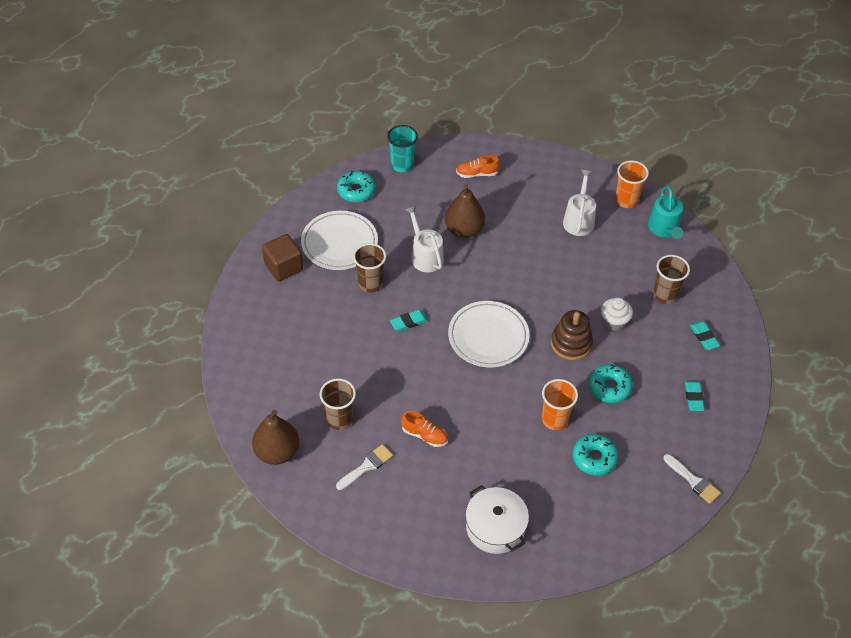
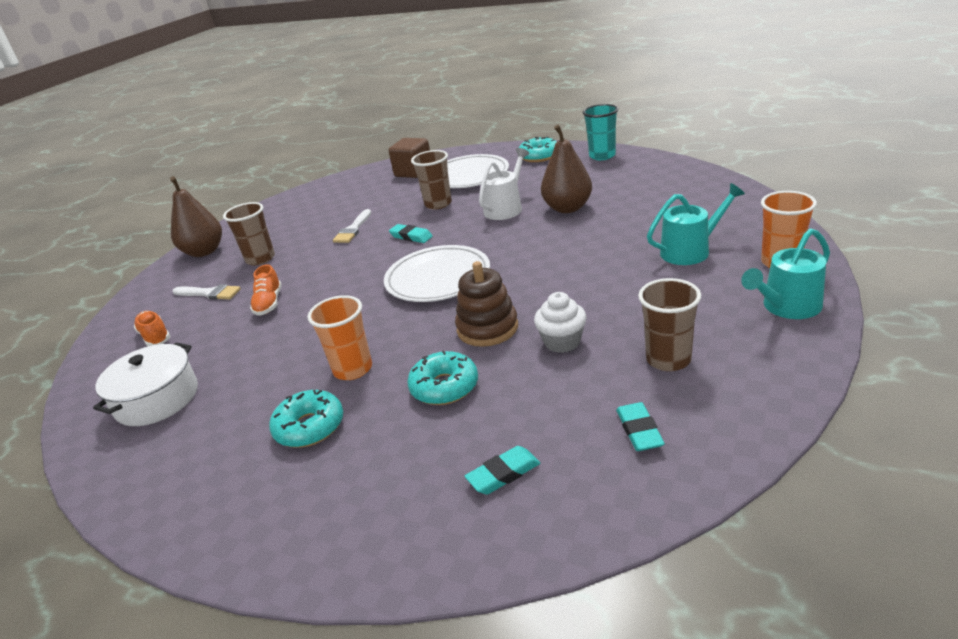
camera: 65 degrees right, 20 degrees down
(477, 174) = (653, 182): orange shoe -> orange shoe (155, 337)
(579, 220) = (690, 251): white watering can -> turquoise watering can
(693, 481) = (328, 550): white brush -> white brush (353, 229)
(704, 337) = (639, 430): turquoise eraser -> turquoise eraser turned 45 degrees counterclockwise

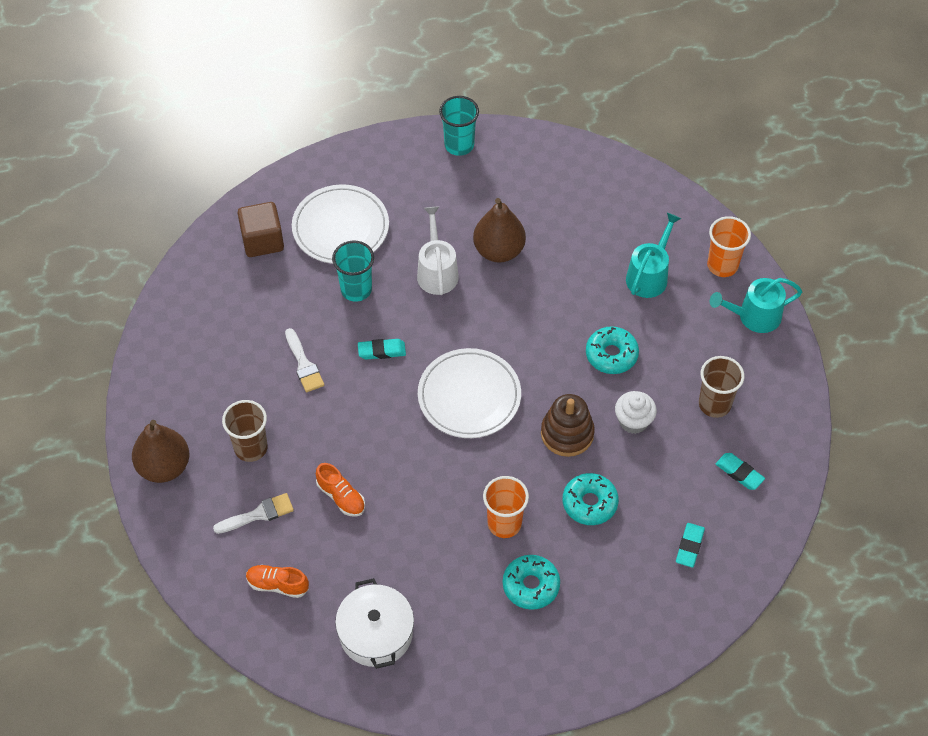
camera: 45 degrees left, 25 degrees up
(438, 204) = (356, 289): brown cup -> turquoise cup
(539, 156) = (388, 165): turquoise donut -> turquoise donut (611, 355)
(787, 307) = (754, 316): turquoise watering can -> turquoise watering can turned 60 degrees clockwise

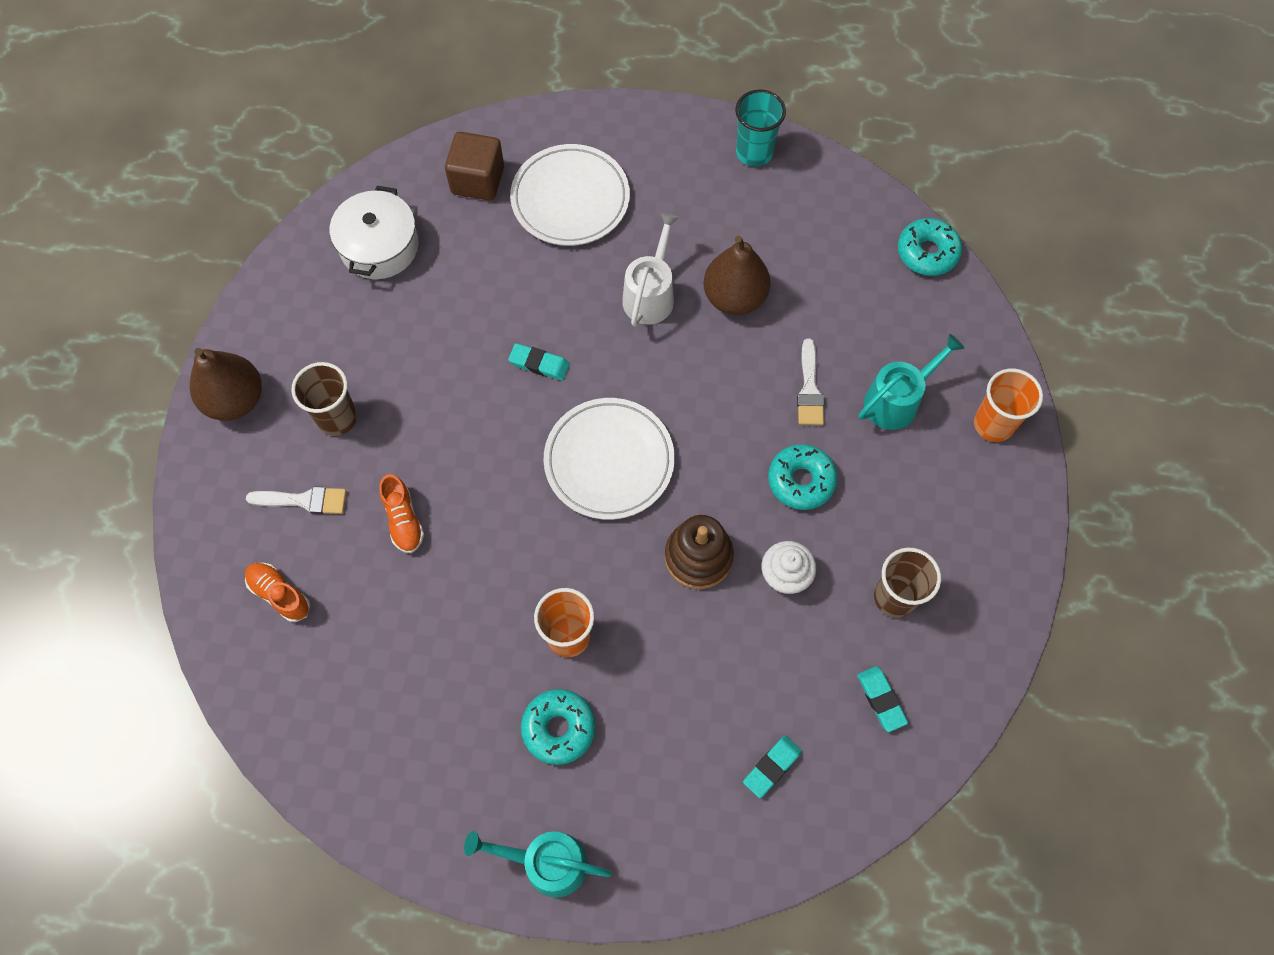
camera: 25 degrees right, 10 degrees up
(304, 364) = (446, 343): white brush -> white brush (809, 389)
(356, 289) = (549, 279): turquoise cup -> none
(376, 633) = (354, 704): white pot -> white pot (379, 246)
(589, 503) = (680, 656): turquoise donut -> turquoise donut (927, 252)
(754, 316) = (1001, 505): turquoise watering can -> turquoise watering can (547, 862)

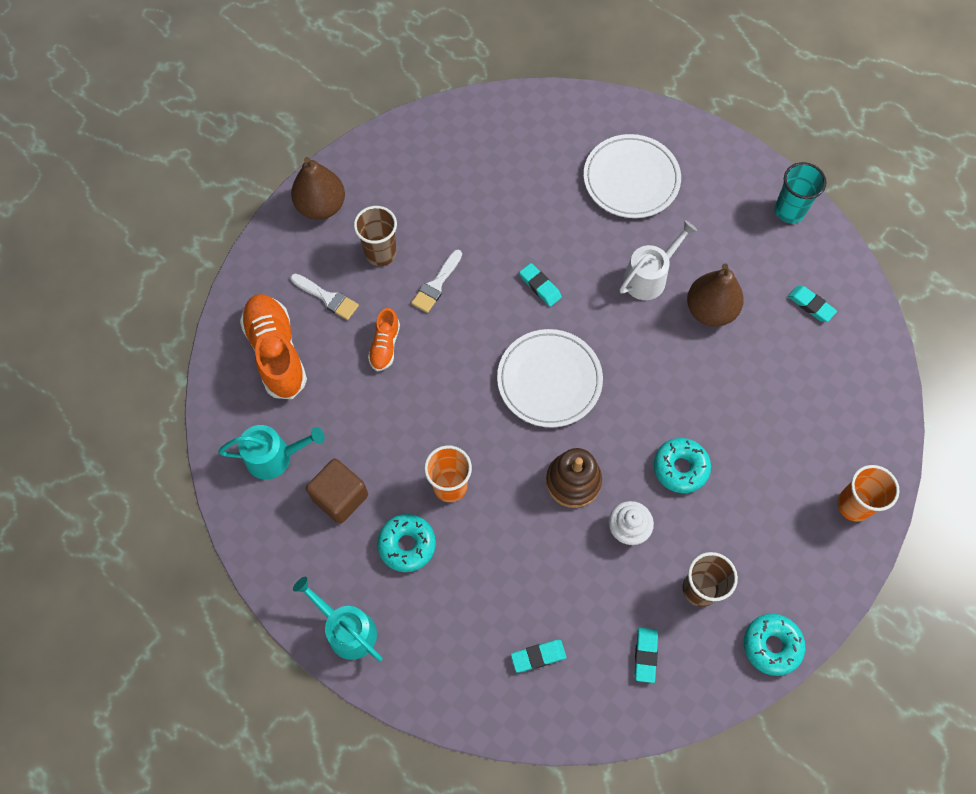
camera: 30 degrees right, 0 degrees up
(280, 594) = (276, 352): orange shoe -> orange shoe, size x1.89
(379, 246) = (476, 148): white pot -> none
(478, 180) = (572, 134): brown cube -> brown cube (340, 497)
(809, 389) = (727, 405): white brush -> white brush (436, 284)
(832, 240) = (811, 305): none -> turquoise eraser
(896, 401) = (788, 448): turquoise watering can -> turquoise watering can (274, 457)
(927, 252) = (880, 351): turquoise donut -> turquoise donut (771, 645)

